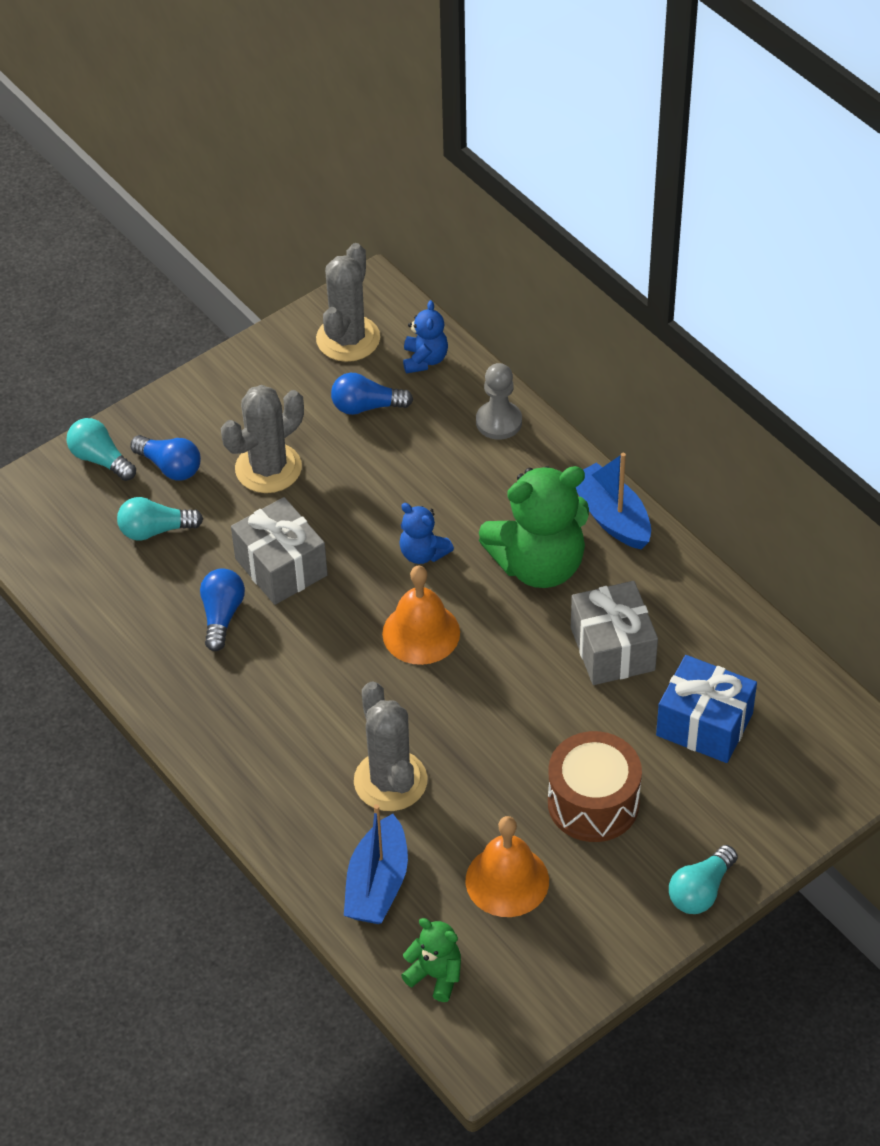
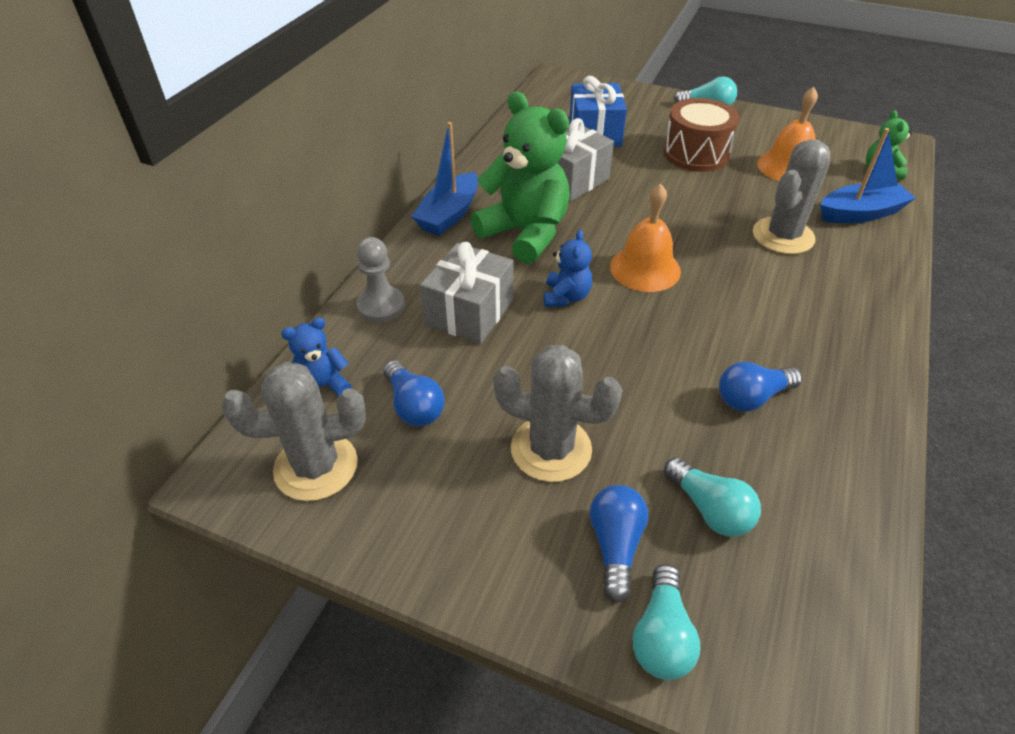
camera: 120 degrees left, 5 degrees down
(281, 567) = (661, 381): grey gift -> grey gift (469, 312)

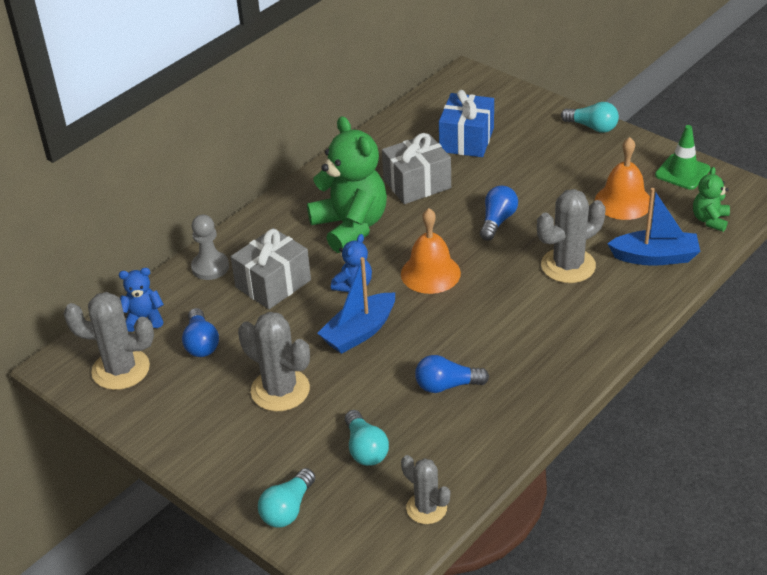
camera: 20 degrees right, 5 degrees down
(449, 214) = (297, 200): blue boat -> blue boat (359, 332)
(615, 545) = (289, 456): blue light bulb -> blue light bulb (497, 221)
(696, 154) = (546, 175): brown drum -> none
(820, 134) = (682, 172): none -> green traffic cone
(845, 581) = (426, 508): none -> grey cactus

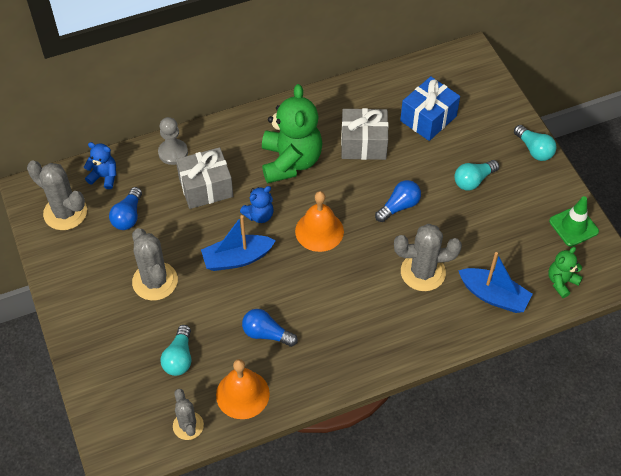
camera: 25 degrees right, 15 degrees up
(287, 509) = (101, 379): turquoise light bulb -> turquoise light bulb (473, 180)
(623, 201) = (506, 233): orange bell -> orange bell (242, 394)

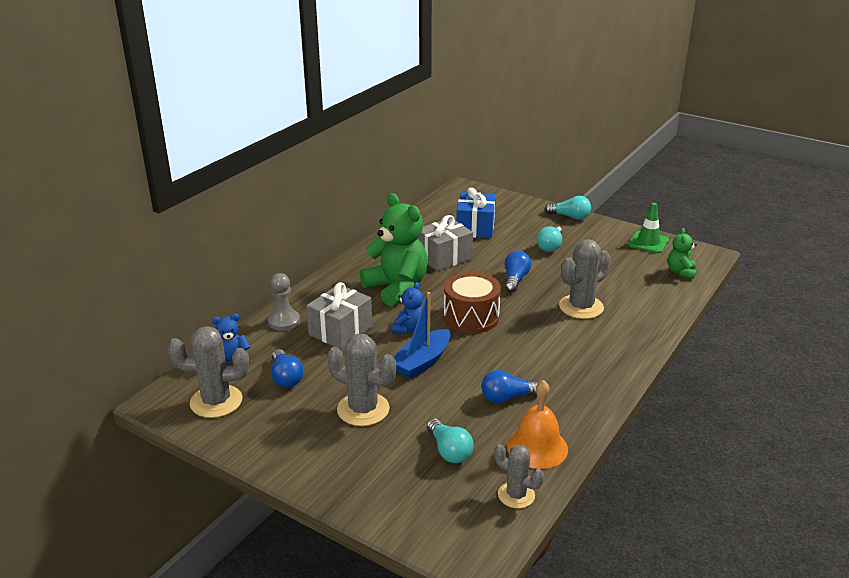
camera: 35 degrees left, 25 degrees down
(319, 231) = (471, 317): orange bell -> brown drum
(493, 296) = (647, 298): blue boat -> none

